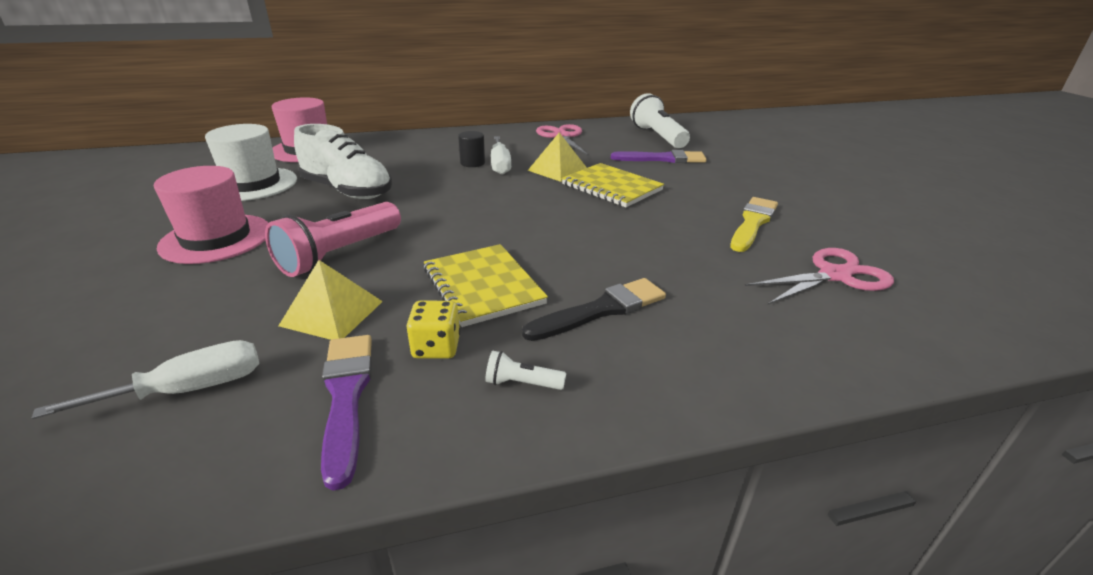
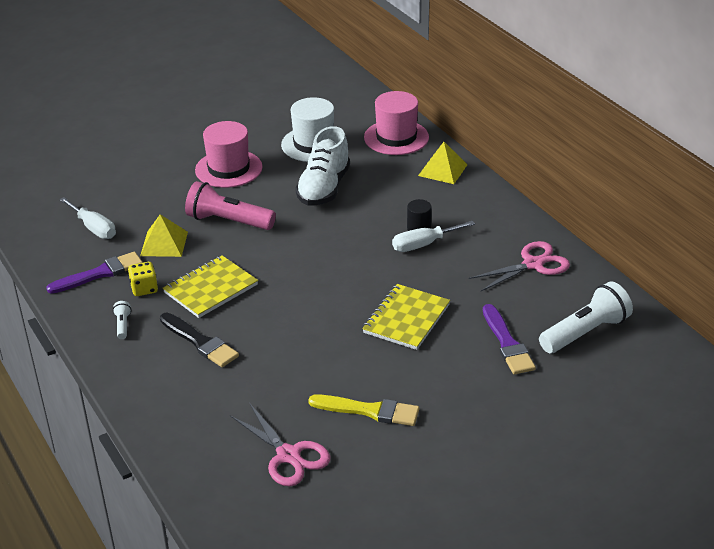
camera: 75 degrees right, 5 degrees up
(558, 170) = (432, 280): yellow pyramid -> yellow pyramid (443, 170)

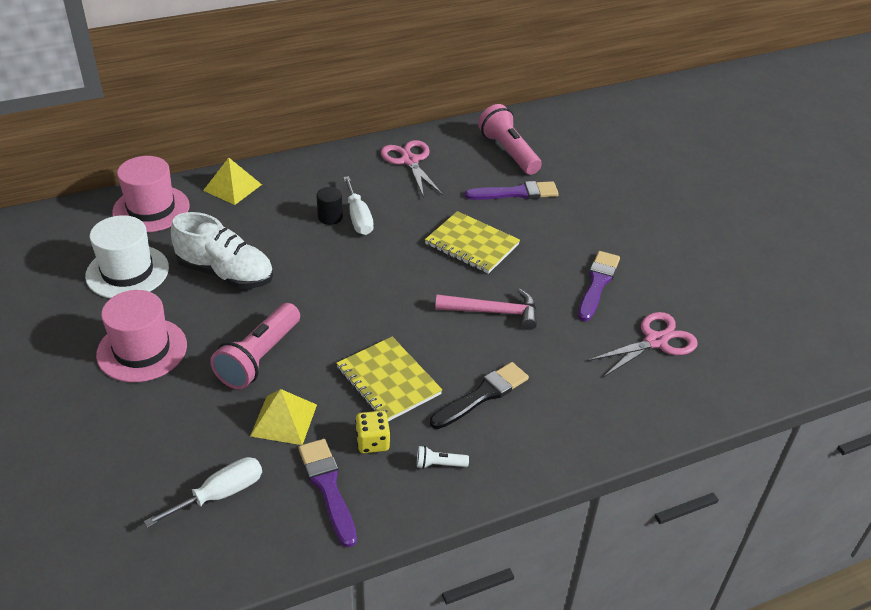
camera: 85 degrees left, 5 degrees up
(309, 340) = (493, 312): none -> pink hammer
(369, 411) = (597, 283): yellow brush -> purple brush
(585, 332) = (508, 152): white flashlight -> pink flashlight

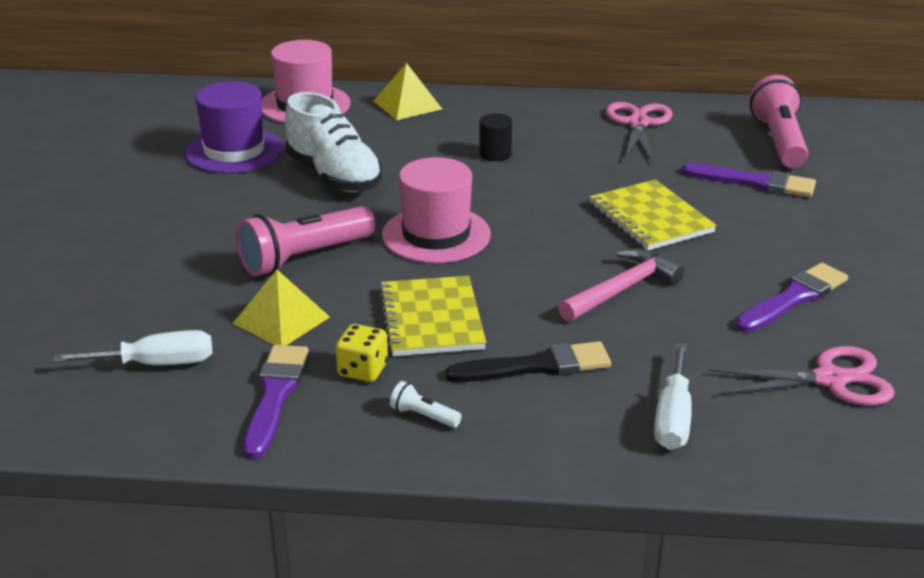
camera: 30 degrees right, 10 degrees down
(127, 272) = (234, 151): white hat -> purple hat
(142, 350) = (190, 218): pink hat -> pink hat (436, 235)
(358, 218) = (528, 162): white screwdriver -> white screwdriver (673, 418)
(493, 312) = (622, 289): pink hammer -> pink hammer turned 75 degrees counterclockwise

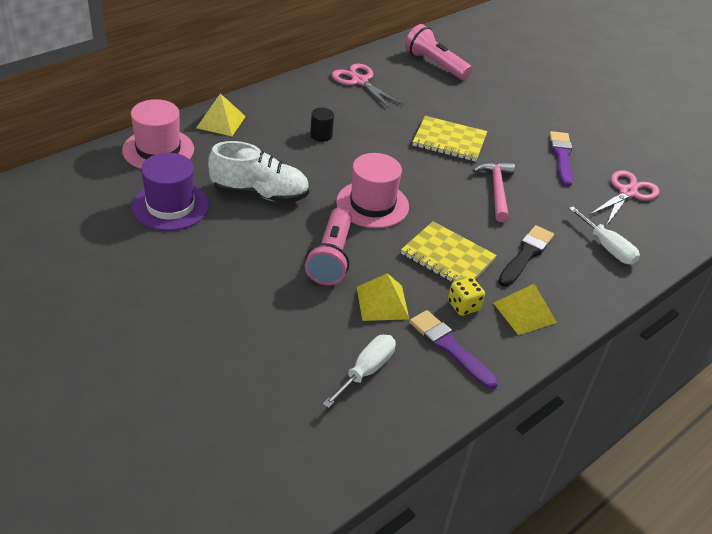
camera: 50 degrees left, 10 degrees up
(423, 416) = (524, 312): white flashlight -> yellow pyramid
(755, 182) = (460, 96): purple brush -> none

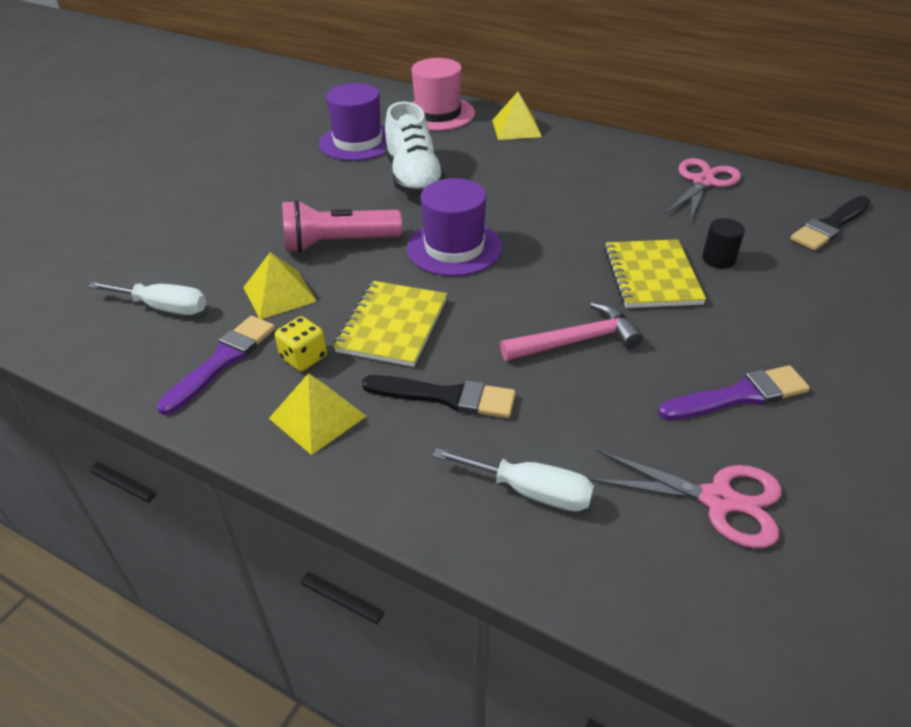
camera: 75 degrees right, 0 degrees up
(321, 135) = (556, 185): black cylinder -> black cylinder (718, 259)
(372, 204) = (454, 248): pink hat -> purple hat
(435, 64) = (830, 226): pink flashlight -> black brush
(607, 247) = (530, 491): white screwdriver -> white screwdriver turned 105 degrees counterclockwise

